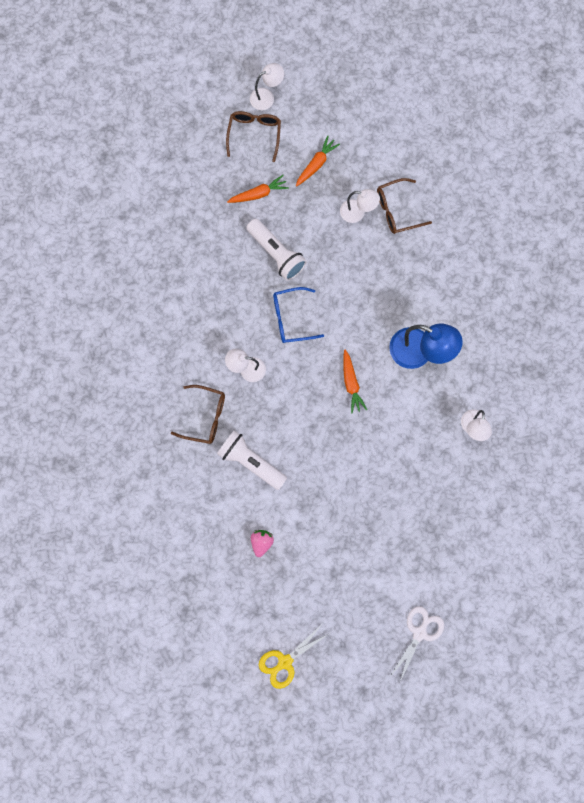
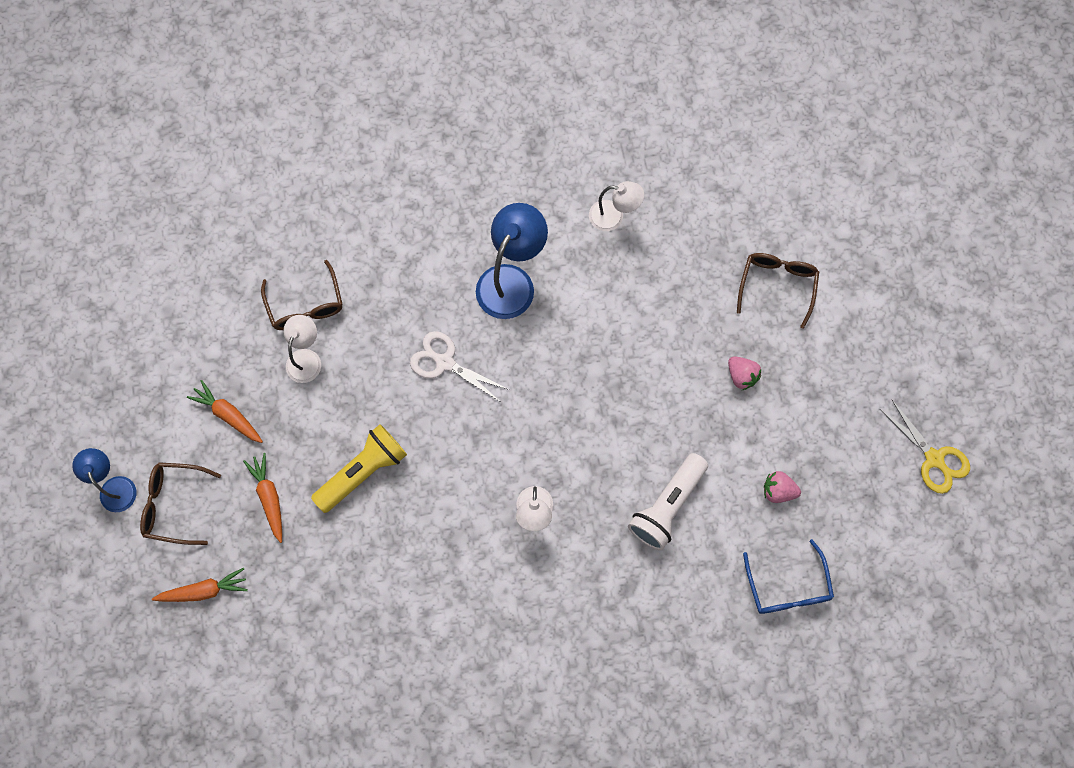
camera: 90 degrees left, 5 degrees down
(205, 417) = (604, 572): brown glasses -> brown glasses (777, 286)
(266, 96) = (115, 486): white lamp -> blue lamp
(276, 254) = (363, 471): white flashlight -> yellow flashlight
(292, 318) = (460, 450): blue glasses -> blue glasses (787, 587)
(348, 519) = (741, 376): none -> pink strawberry
(351, 383) = (554, 370): orange carrot -> orange carrot (204, 590)
(419, 633) = (882, 289): white scissors -> white scissors (445, 362)

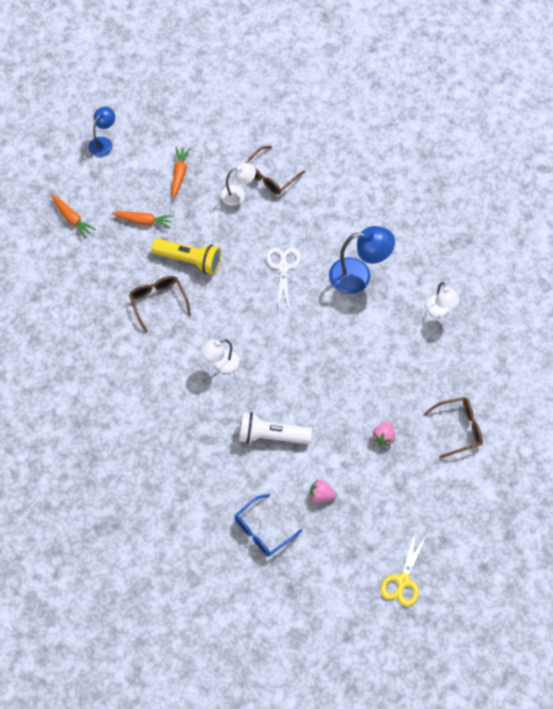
camera: 60 degrees right, 10 degrees down
(175, 504) = (111, 177): brown glasses -> brown glasses (158, 302)
(269, 497) = (144, 221): orange carrot -> orange carrot turned 60 degrees clockwise
(778, 490) = (321, 495): pink strawberry -> pink strawberry turned 60 degrees counterclockwise

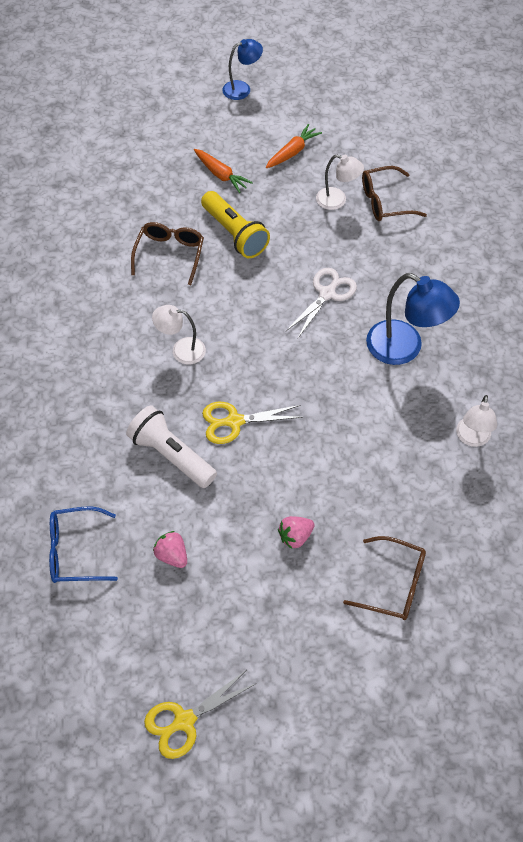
camera: 35 degrees right, 5 degrees down
(72, 219) = (154, 136): orange carrot -> none
(292, 390) = (234, 421): none -> yellow scissors

